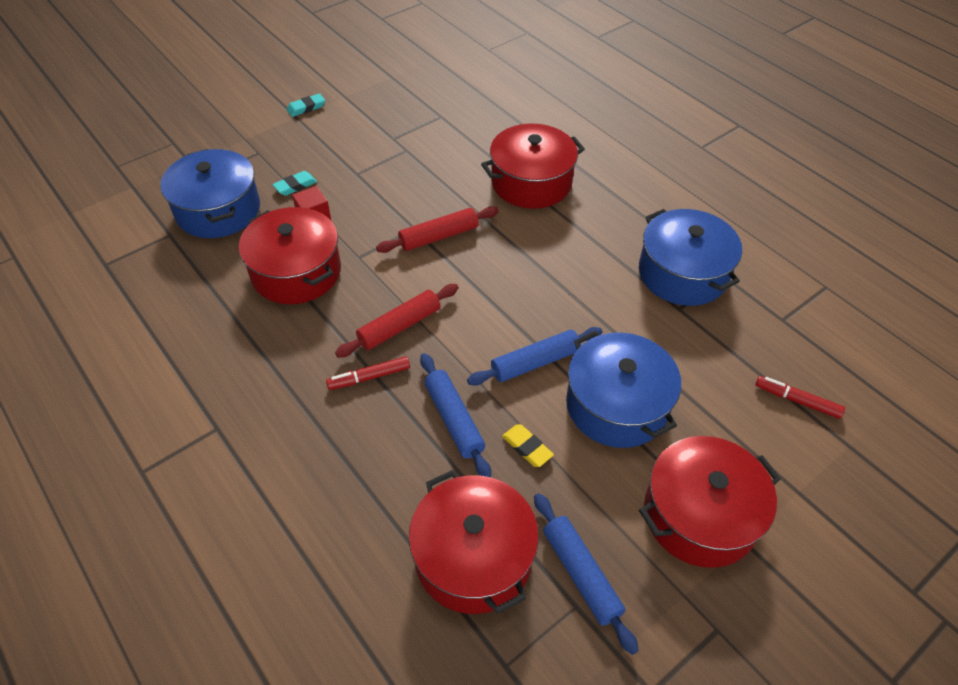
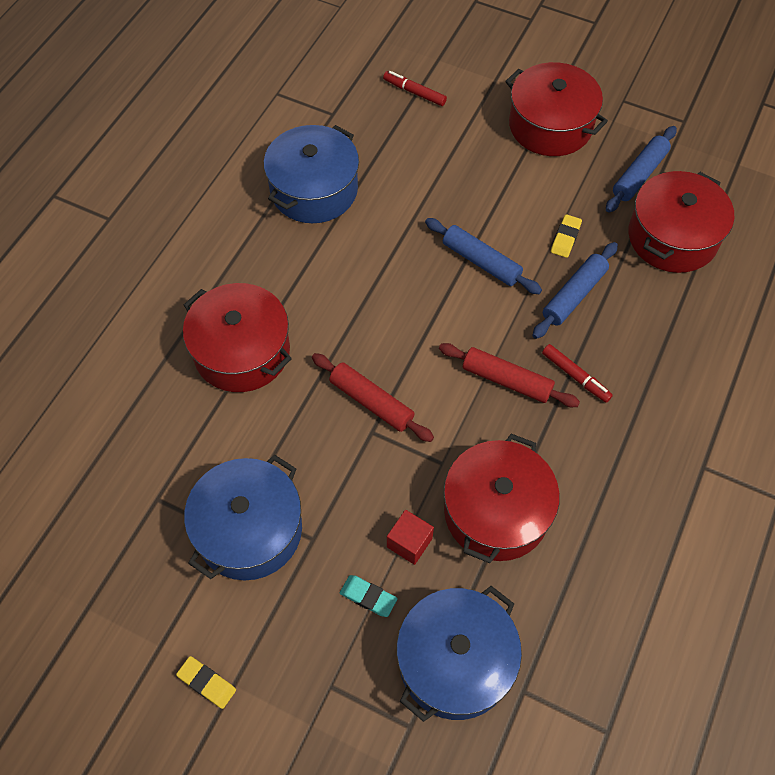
camera: 115 degrees left, 10 degrees up
(306, 107) = (207, 683): turquoise eraser -> yellow eraser
(616, 405) = (489, 195): blue pot -> blue pot (249, 530)
(797, 401) = (414, 92): red marker -> red marker turned 120 degrees clockwise

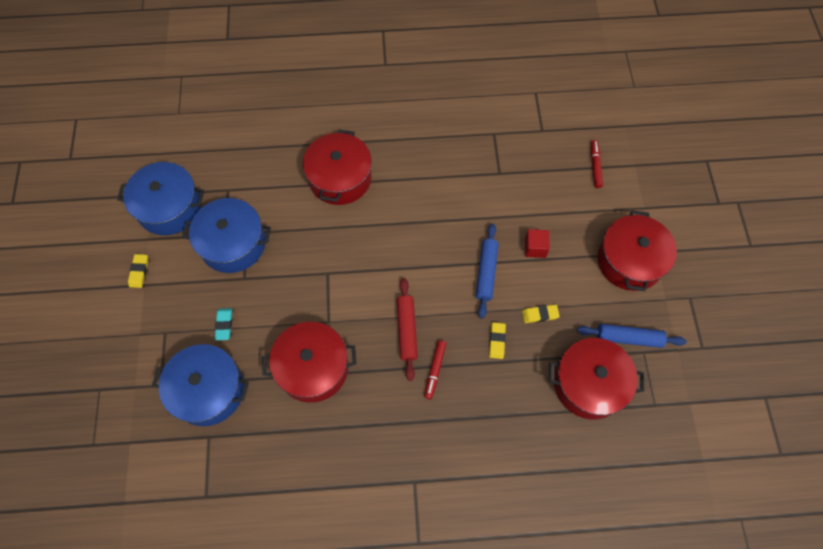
camera: 60 degrees right, 5 degrees up
(314, 190) = (476, 152): blue pot -> blue pot (169, 207)
(371, 402) = (346, 262): red rolling pin -> none
(409, 542) = (268, 329): red cube -> red cube (535, 248)
(574, 295) = (497, 341): blue rolling pin -> yellow eraser

